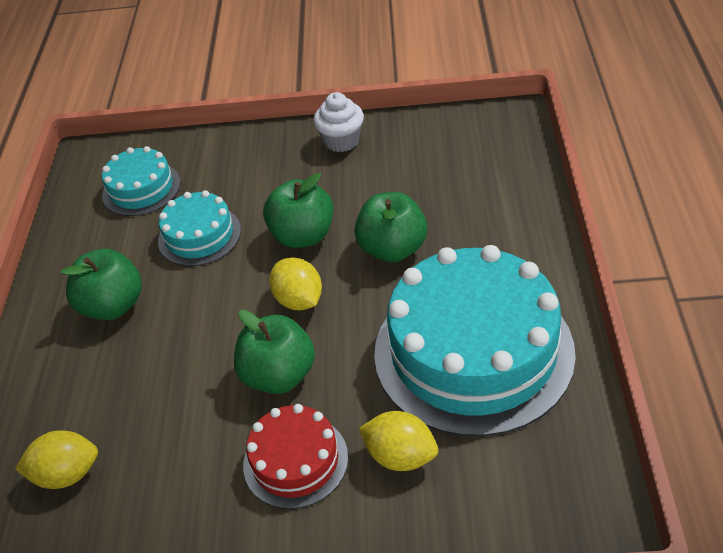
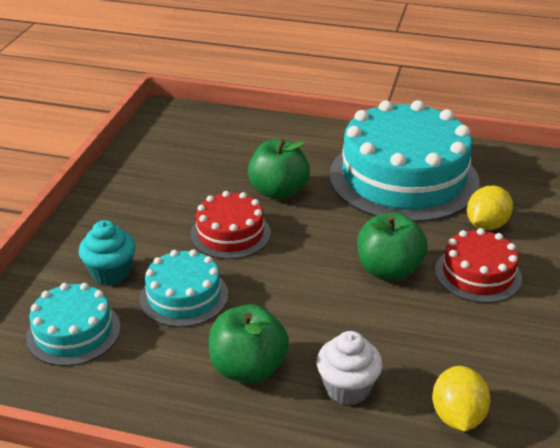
camera: 80 degrees left, 10 degrees down
(220, 181) = (111, 273): none -> turquoise cupcake
(299, 300) = (309, 247): yellow lemon -> none
(303, 236) = (230, 233): green apple -> red cake
(341, 141) = (119, 193): white cupcake -> white cupcake (347, 388)

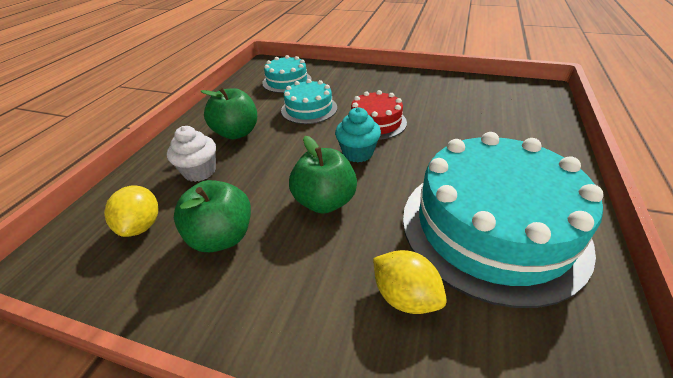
camera: 95 degrees right, 5 degrees up
(111, 273) = (334, 86): turquoise cupcake -> turquoise cupcake (358, 153)
(278, 191) = (438, 142): green apple -> green apple (222, 237)
(457, 416) = (142, 225): yellow lemon -> yellow lemon turned 75 degrees clockwise
(478, 274) = (311, 270): red cake -> none

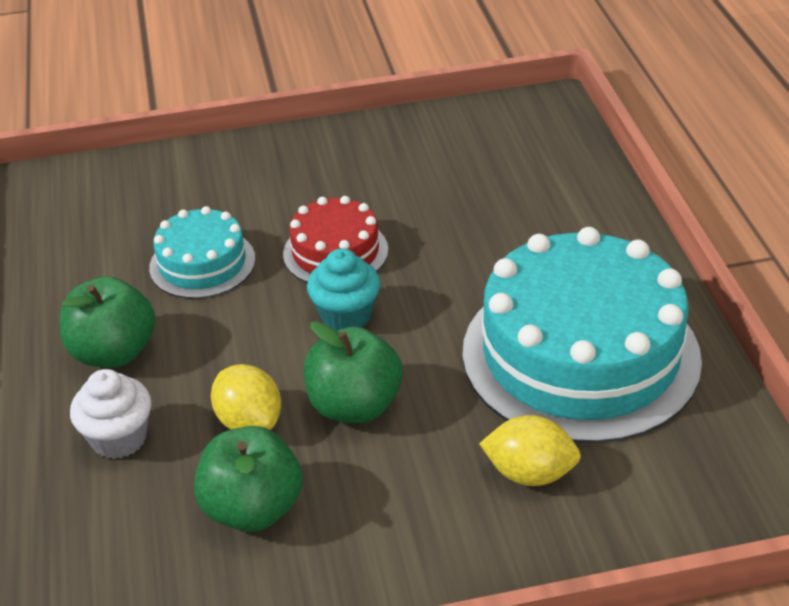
camera: 30 degrees left, 0 degrees up
(142, 225) = (115, 546): yellow lemon -> yellow lemon (249, 422)
(287, 81) = (107, 217): turquoise cake -> none

